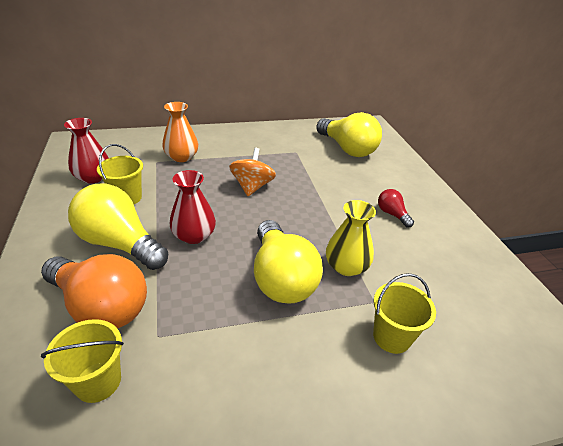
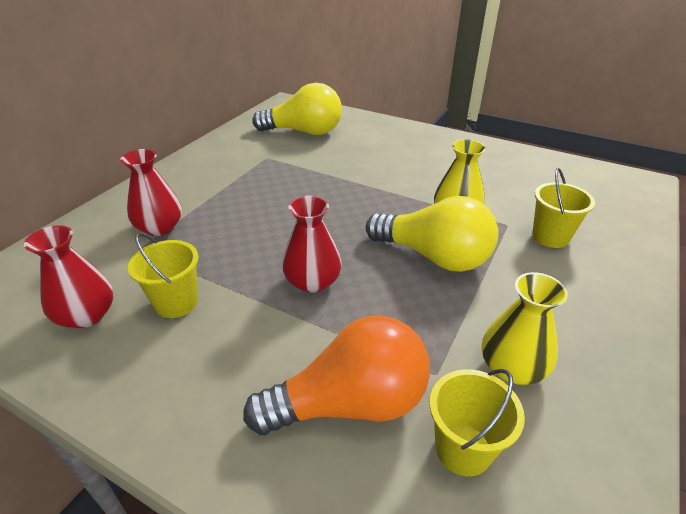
camera: 45 degrees left, 0 degrees up
(120, 243) = (257, 344): yellow light bulb -> none
(181, 157) = (160, 227): orange vase -> red vase
(198, 377) = (512, 367): none -> yellow vase
(252, 187) = (284, 208): orange spinning top -> none
(392, 214) = (419, 161): red light bulb -> none

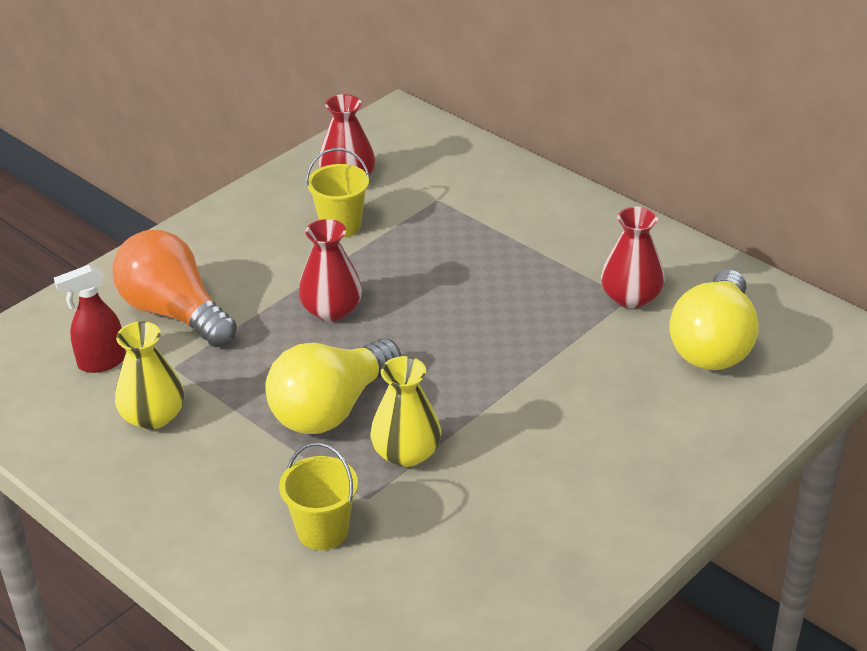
camera: 105 degrees right, 0 degrees up
(160, 227) = (474, 211): red vase -> red vase (631, 297)
(350, 403) = (174, 312): orange light bulb -> orange light bulb turned 135 degrees clockwise
(463, 449) = (101, 362): yellow bucket -> red spray bottle

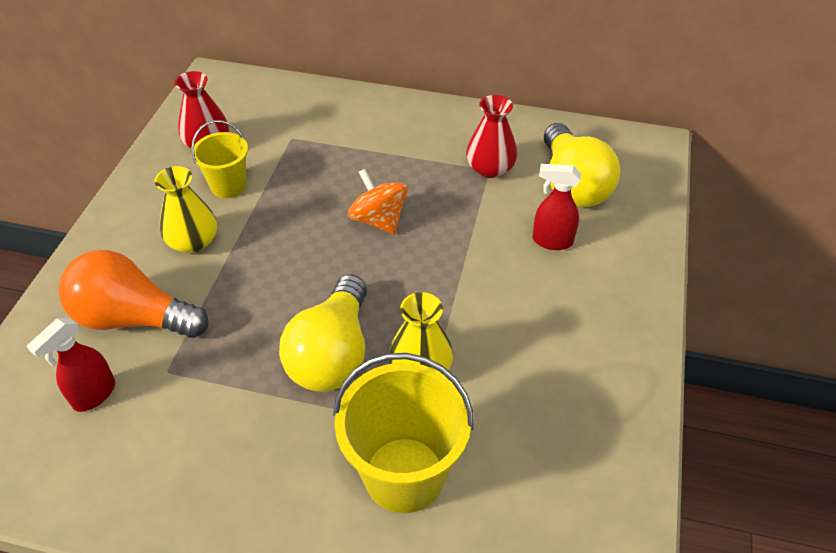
camera: 30 degrees left, 10 degrees up
(153, 416) = (178, 429): yellow vase -> yellow vase (193, 241)
(322, 531) = (404, 474): yellow bucket -> yellow bucket, size x1.72
(331, 310) = (271, 263): red vase -> none
(468, 307) = (378, 220): none -> orange spinning top
(640, 390) = (551, 241): none -> red spray bottle

